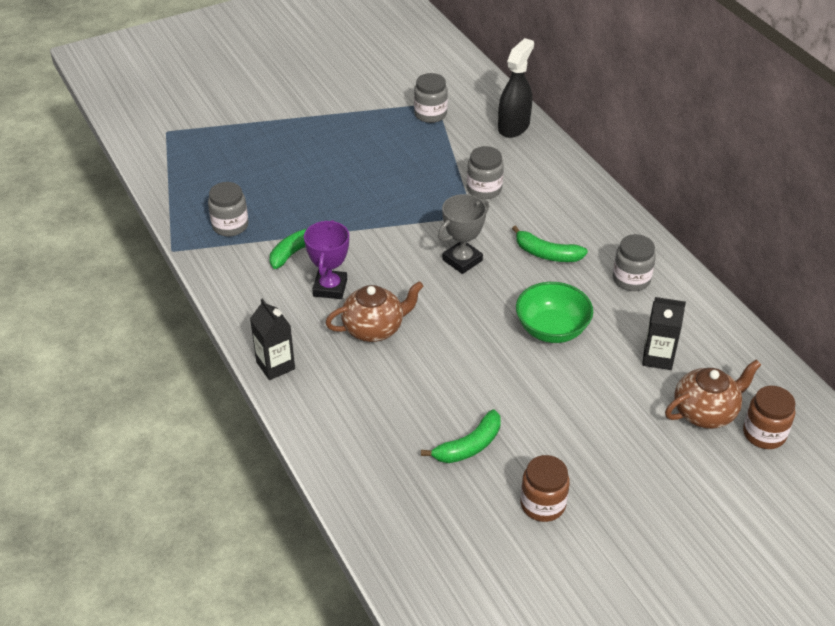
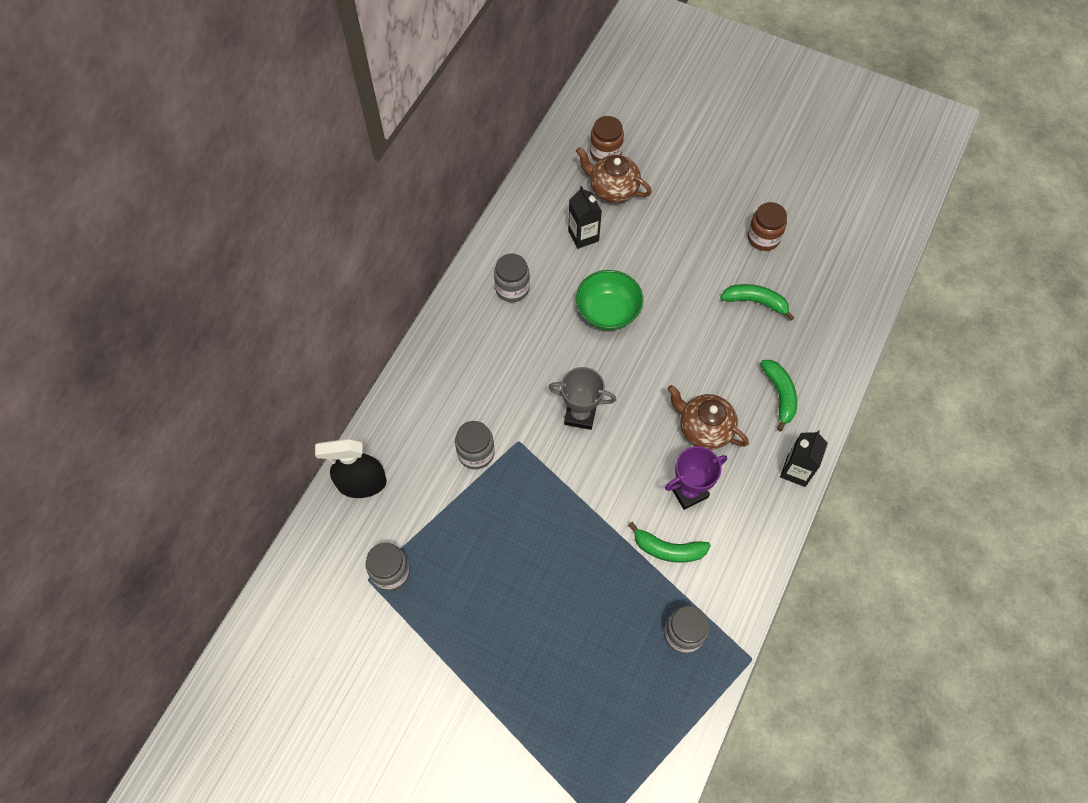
camera: 125 degrees left, 20 degrees up
(546, 254) = (526, 359): green banana -> green banana (779, 395)

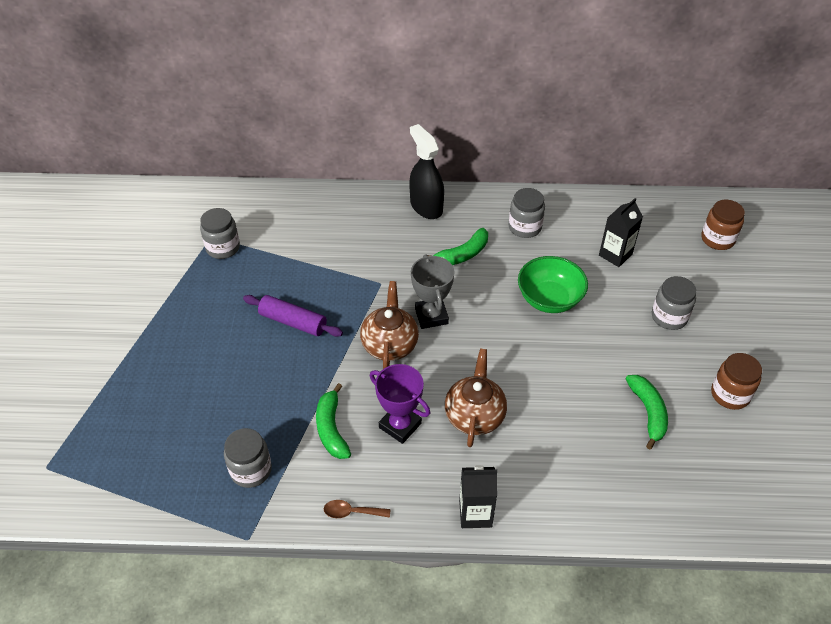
camera: 65 degrees right, 15 degrees down
(362, 483) = (290, 204): black spray bottle -> black spray bottle (426, 207)
(476, 453) = (354, 260): grey jar -> grey jar (669, 317)
(528, 538) = (293, 322): none -> purple rolling pin
(612, 189) = (683, 257): brown teapot -> brown teapot (390, 344)
(758, 564) = (352, 512): none -> brown spoon
(779, 395) = (554, 469): green banana -> green banana (462, 254)

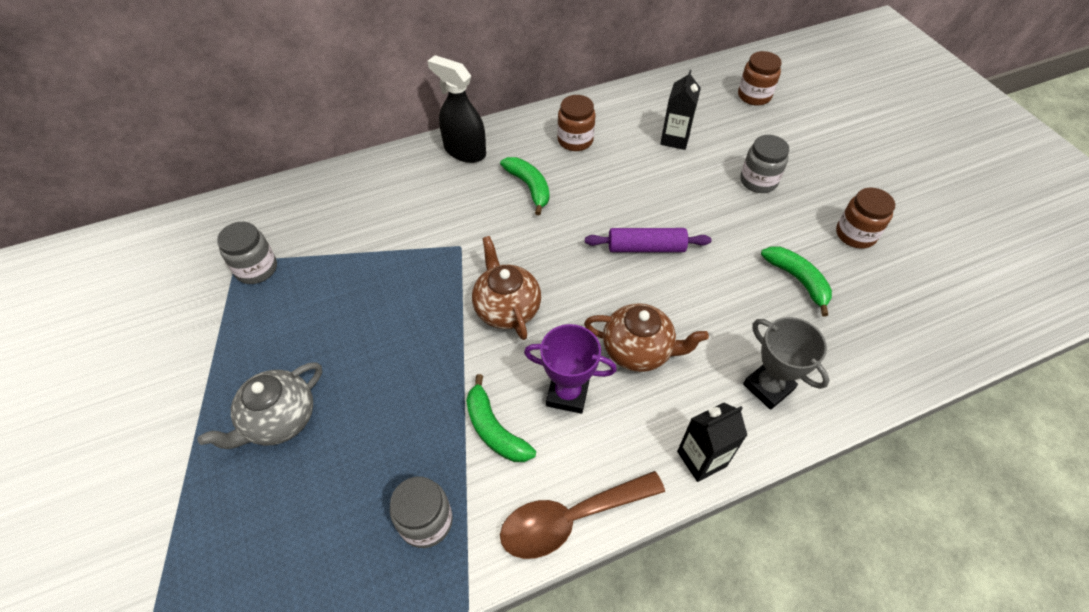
camera: 25 degrees left, 5 degrees up
(188, 362) = (279, 420): none -> grey teapot
(293, 322) = (384, 324): purple rolling pin -> purple rolling pin (646, 248)
(352, 512) = (571, 518): brown spoon -> brown spoon, size x2.09
(431, 316) = (533, 262): grey trophy -> grey trophy (768, 387)
(462, 254) = (529, 187): green banana -> green banana turned 60 degrees counterclockwise
(474, 415) = (638, 350): brown teapot -> brown teapot turned 120 degrees clockwise
(524, 227) = (575, 140): grey jar -> brown jar
(549, 299) = (640, 202): green bowl -> none

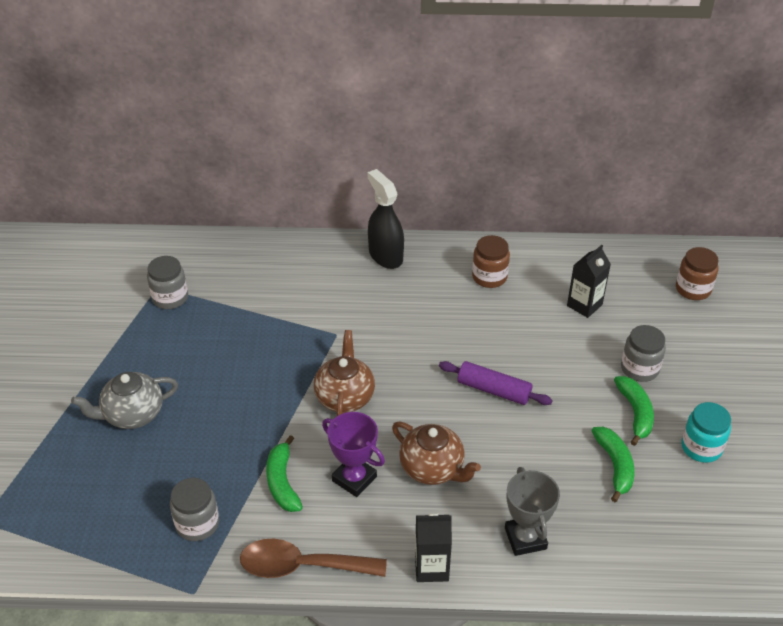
camera: 25 degrees right, 10 degrees down
(529, 187) = (423, 305): green banana -> green banana (635, 413)
(855, 234) = (701, 447): brown jar -> turquoise jar

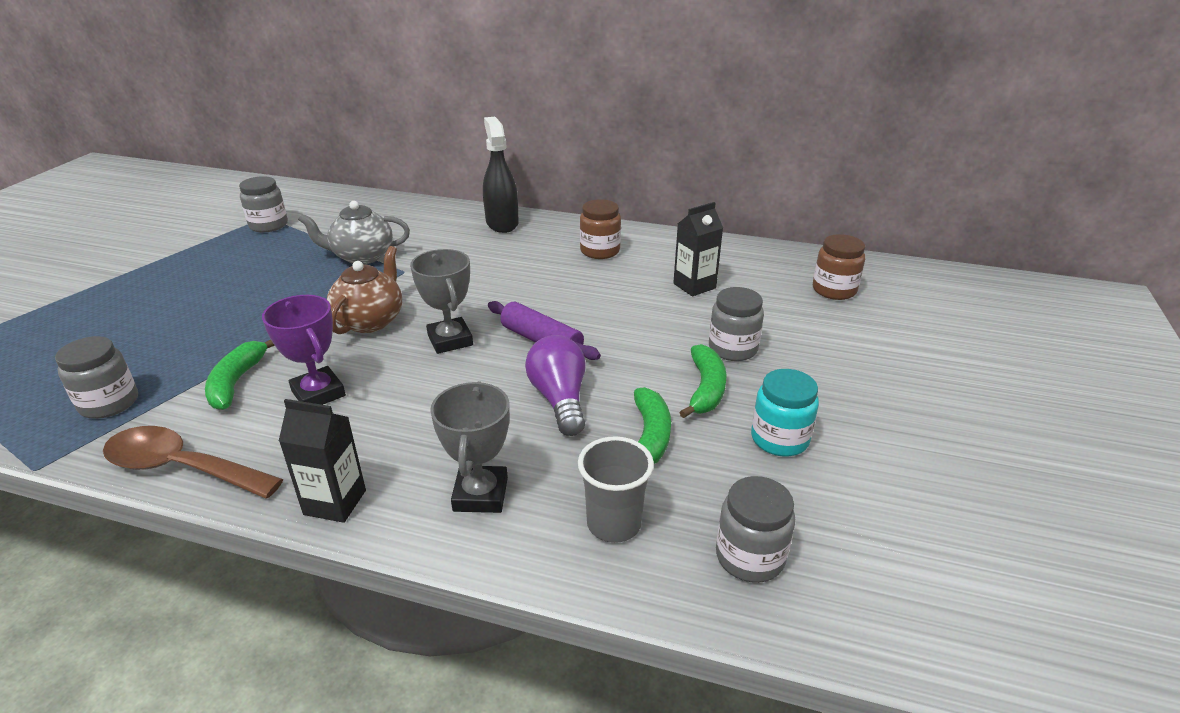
camera: 15 degrees right, 10 degrees down
(132, 414) = (144, 301): grey teapot -> grey teapot (362, 256)
(422, 404) = (450, 340): none -> grey trophy
(433, 469) = (416, 400): brown teapot -> none
(537, 445) = (560, 399): none -> purple light bulb
(622, 540) = (614, 524): none -> grey cup
(714, 544) = (750, 557): none -> grey jar

